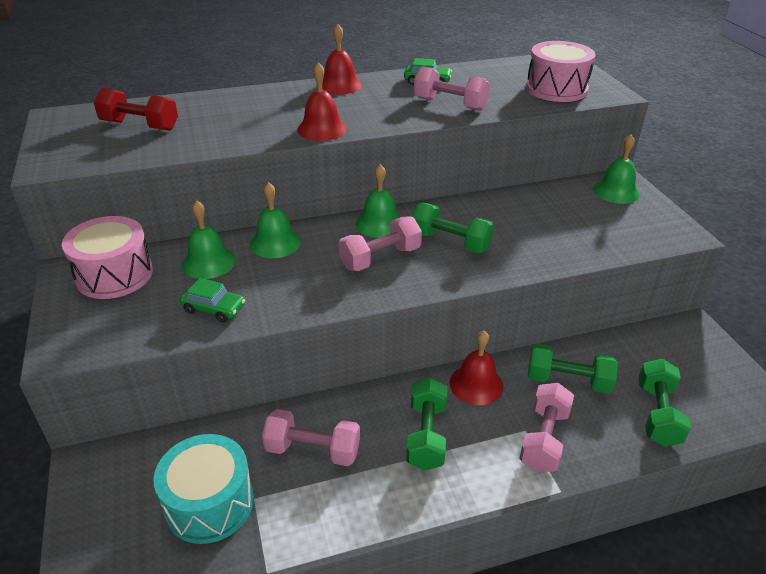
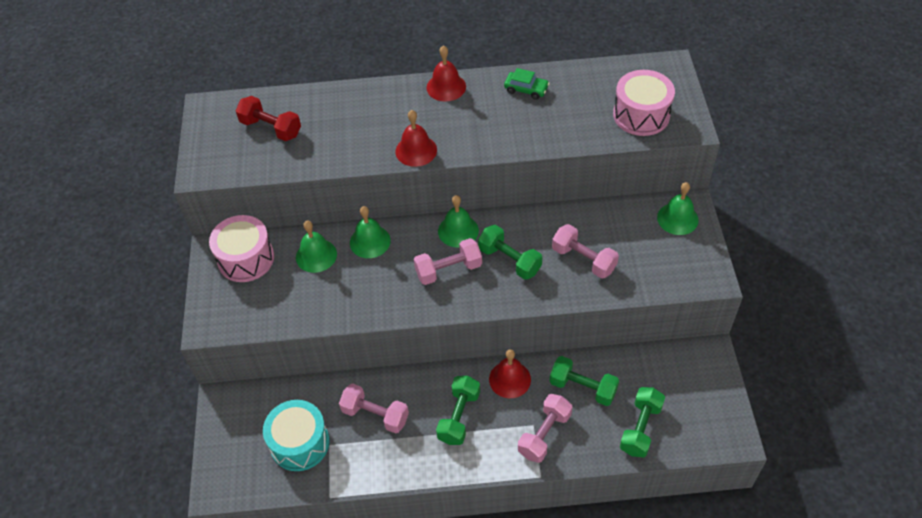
camera: 15 degrees right, 15 degrees up
(214, 308) = (314, 303): green car -> none
(450, 104) = (535, 127): pink dumbbell -> pink dumbbell (583, 259)

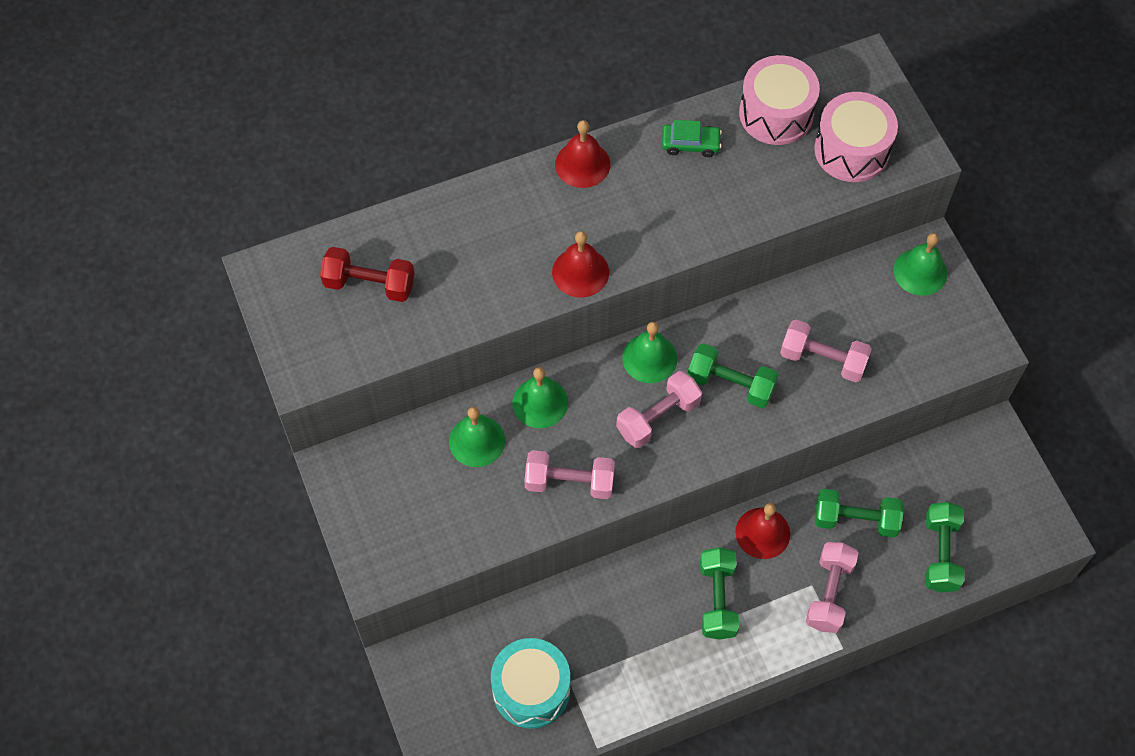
camera: 20 degrees left, 10 degrees up
(246, 259) = (384, 469): pink drum -> pink drum (776, 113)
(375, 415) = (612, 626): pink dumbbell -> pink dumbbell (569, 482)

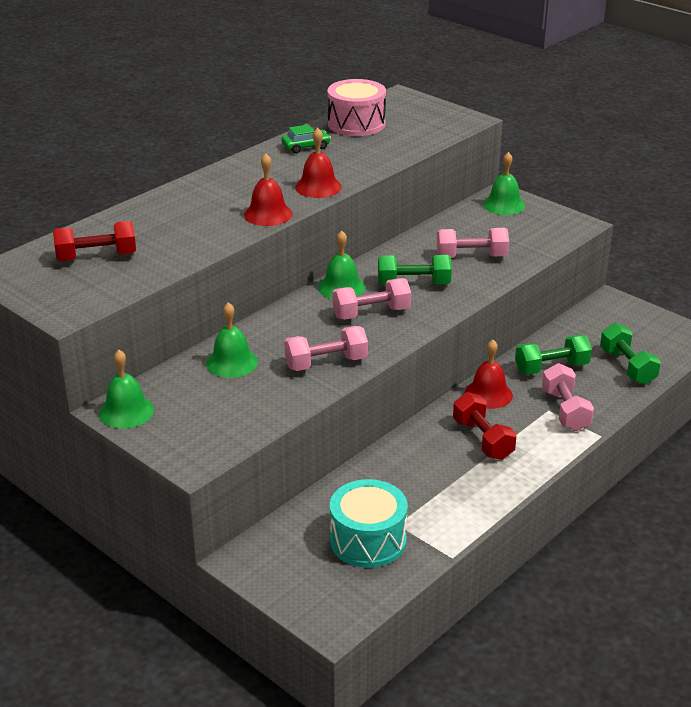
camera: 25 degrees left, 30 degrees down
(540, 402) = (270, 330): green bell -> green bell (126, 411)
(582, 164) = (231, 170): red bell -> red bell (318, 187)
(658, 417) = (371, 313): pink dumbbell -> pink dumbbell turned 45 degrees clockwise
(717, 599) = (482, 439): green dumbbell -> red dumbbell
(852, 150) = (422, 126): pink drum -> none

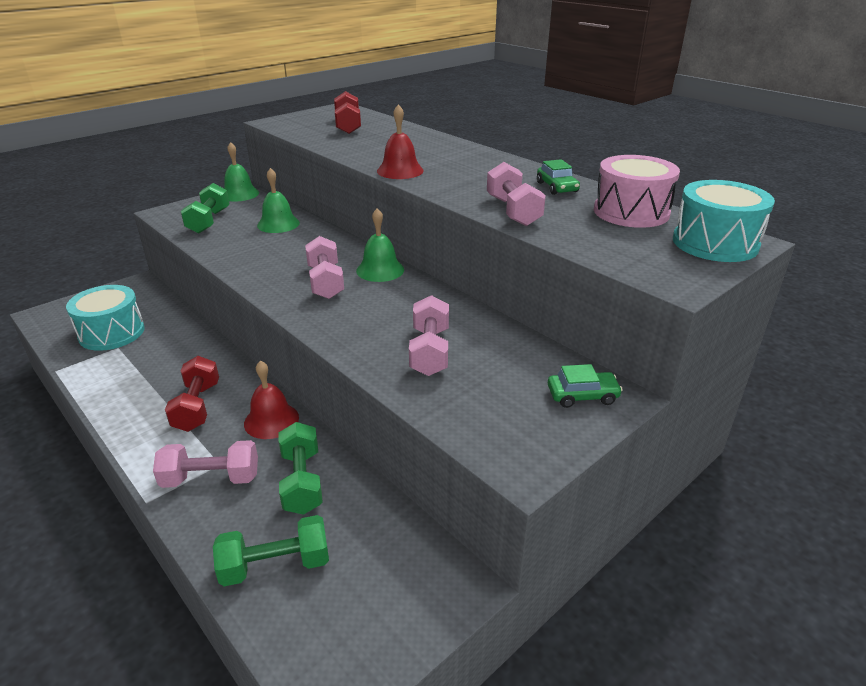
camera: 95 degrees right, 0 degrees up
(318, 187) = (455, 190): red bell -> none
(326, 363) = (253, 258): pink dumbbell -> pink dumbbell (513, 211)
(406, 104) = (715, 243): none -> turquoise drum
(413, 284) = (375, 308): green dumbbell -> green dumbbell (209, 221)
(482, 439) = (197, 407): red dumbbell -> red dumbbell turned 75 degrees counterclockwise
(504, 205) = (582, 395): green bell -> green car

